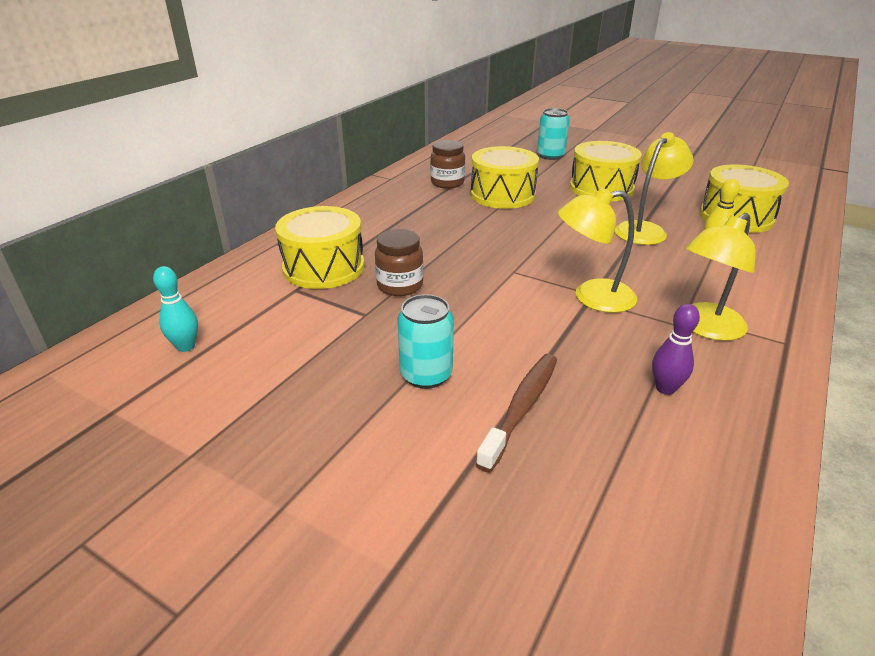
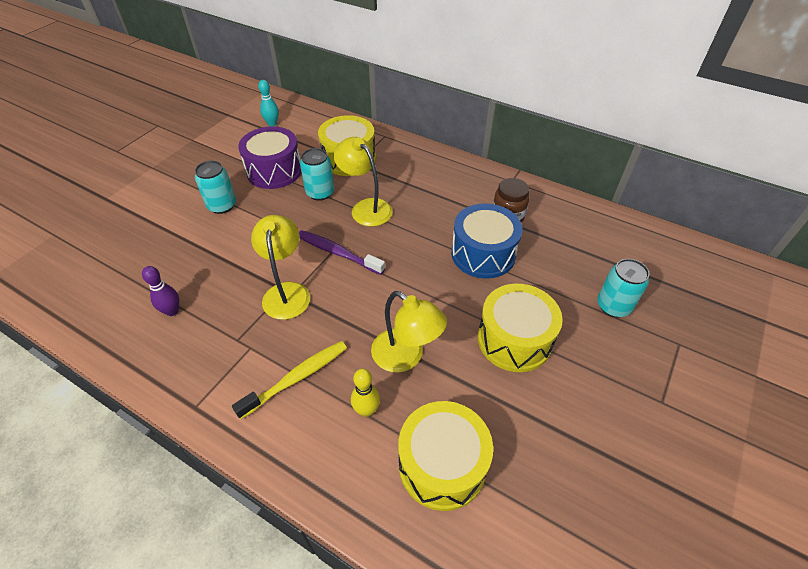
camera: 90 degrees right, 15 degrees up
(338, 330) = (274, 171): none -> purple drum
(400, 286) = (320, 193): brown jar -> turquoise can
(502, 195) = (483, 254): yellow drum -> blue drum
(517, 268) = (337, 252): none -> purple toothbrush
(521, 408) = (181, 242): brown toothbrush -> none
(704, 282) = (297, 378): none -> yellow toothbrush
(705, 328) = (229, 355): yellow lamp -> yellow lamp (366, 208)

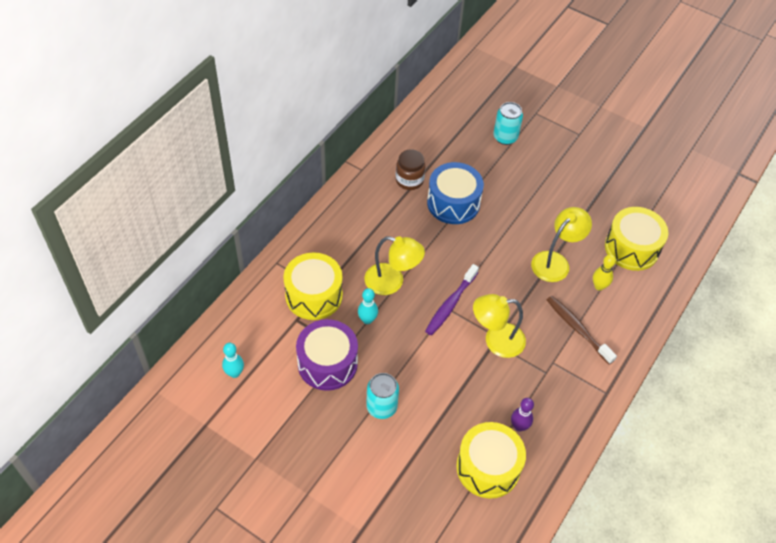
camera: 90 degrees left, 5 degrees up
(297, 378) = (577, 329): yellow toothbrush -> brown toothbrush
(320, 193) = (367, 320): turquoise can -> turquoise bowling pin
(366, 208) = (392, 282): yellow lamp -> yellow lamp turned 120 degrees counterclockwise
(514, 339) = (537, 197): yellow drum -> yellow drum (488, 467)

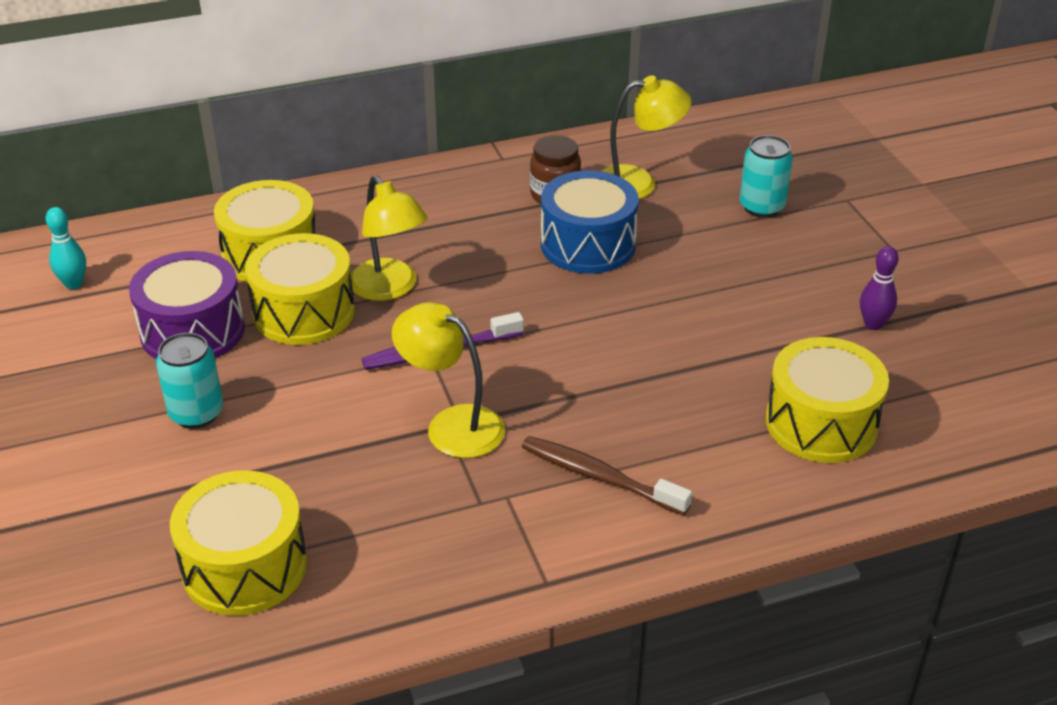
camera: 40 degrees right, 15 degrees down
(367, 320) = (304, 312): turquoise bowling pin -> yellow drum
(519, 426) = (354, 544): purple bowling pin -> purple bowling pin (873, 324)
(555, 261) = (665, 379): yellow lamp -> yellow lamp (638, 183)
(577, 329) = (599, 476): brown toothbrush -> brown toothbrush turned 60 degrees counterclockwise
(599, 286) = (702, 443): yellow bowling pin -> none

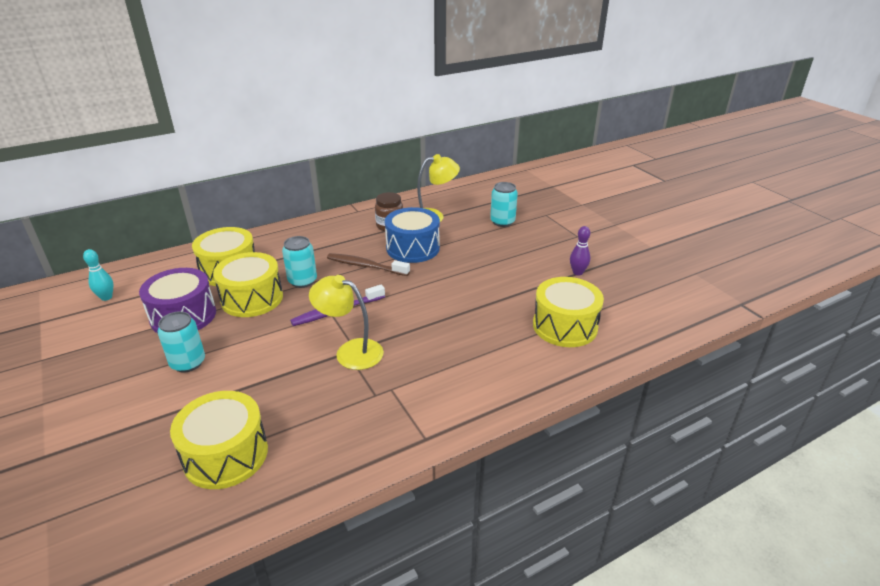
camera: 10 degrees left, 5 degrees down
(389, 288) = (302, 281): yellow lamp -> turquoise can
(599, 476) = (445, 370): brown toothbrush -> brown toothbrush (365, 266)

